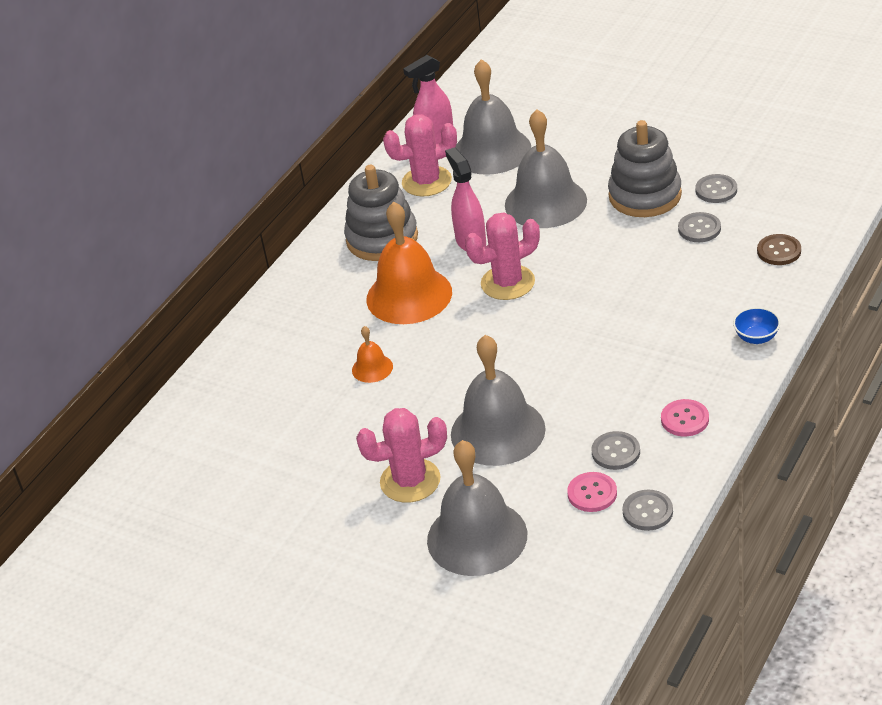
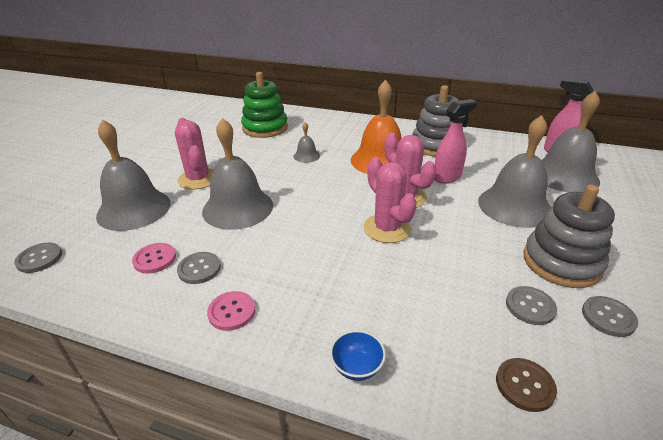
camera: 75 degrees right, 5 degrees down
(254, 418) = (265, 128): none -> green stacking toy
(372, 368) = (306, 156): orange bell -> grey bell
(426, 181) = (506, 154): pink cactus -> pink cactus (387, 228)
(647, 511) = (119, 293): grey button -> grey button (39, 259)

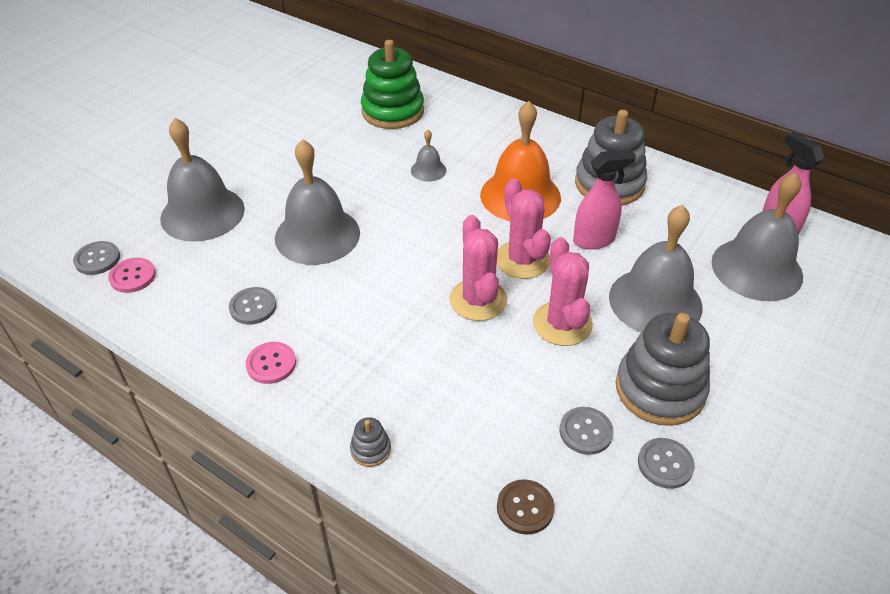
camera: 15 degrees right, 10 degrees up
(154, 259) = (210, 285): pink button -> pink button (133, 276)
(198, 179) = (284, 183): pink cactus -> pink cactus (562, 324)
(357, 367) = (370, 449): blue bowl -> grey stacking toy

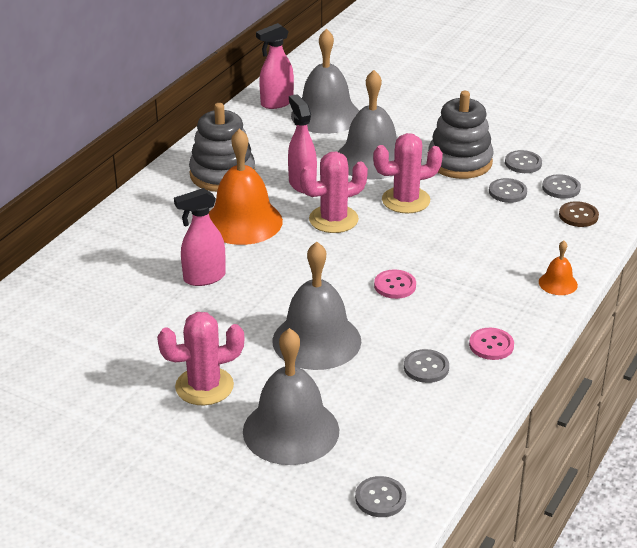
camera: 95 degrees left, 10 degrees down
(133, 276) = (402, 462): pink button -> pink button (395, 285)
(370, 449) = (558, 283): grey stacking toy -> orange bell
(392, 111) = (89, 310): green stacking toy -> none
(428, 170) = (204, 278): grey bell -> pink spray bottle
(478, 300) = (388, 241): pink cactus -> pink cactus (204, 386)
(599, 500) = (561, 188): none -> grey button

